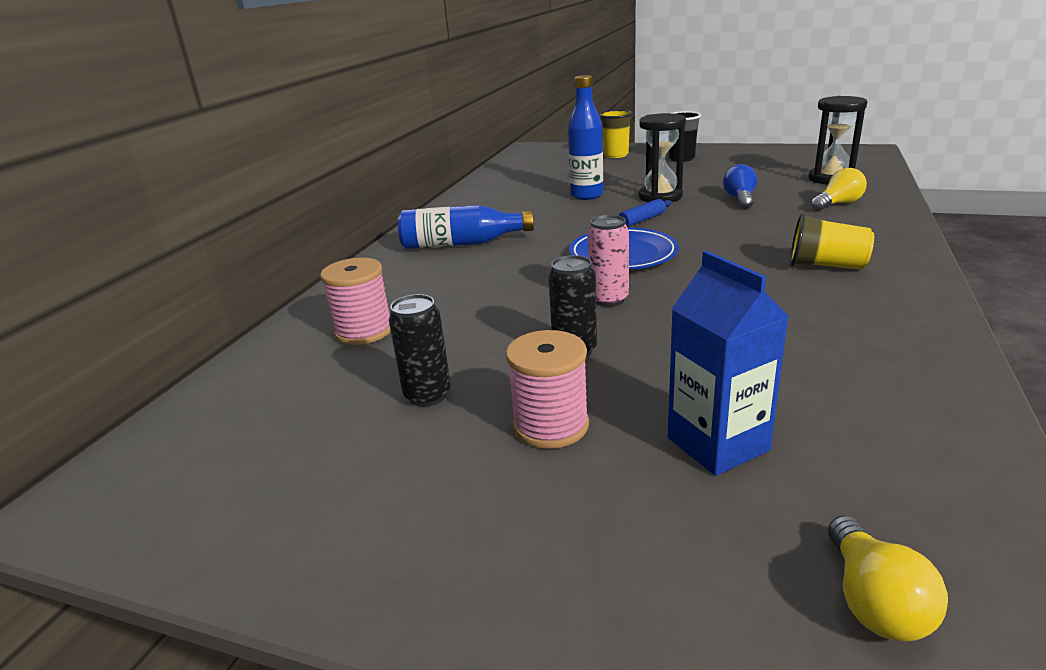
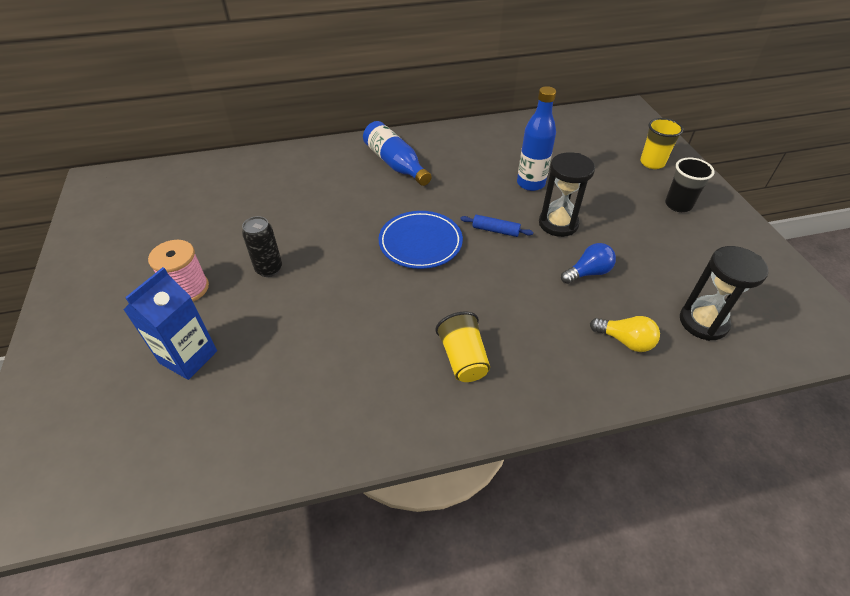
camera: 55 degrees right, 20 degrees up
(364, 331) = (259, 182): pink spool -> none
(427, 395) = (202, 234): black can -> none
(609, 299) = (343, 260): pink can -> none
(874, 601) = (78, 441): yellow light bulb -> none

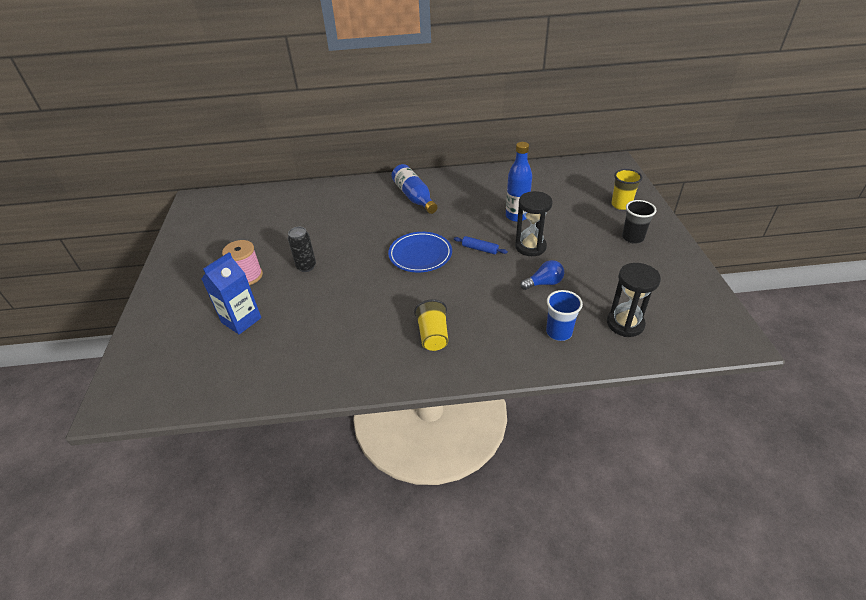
camera: 10 degrees right, 5 degrees down
(625, 341) = (559, 332): yellow light bulb -> blue cup

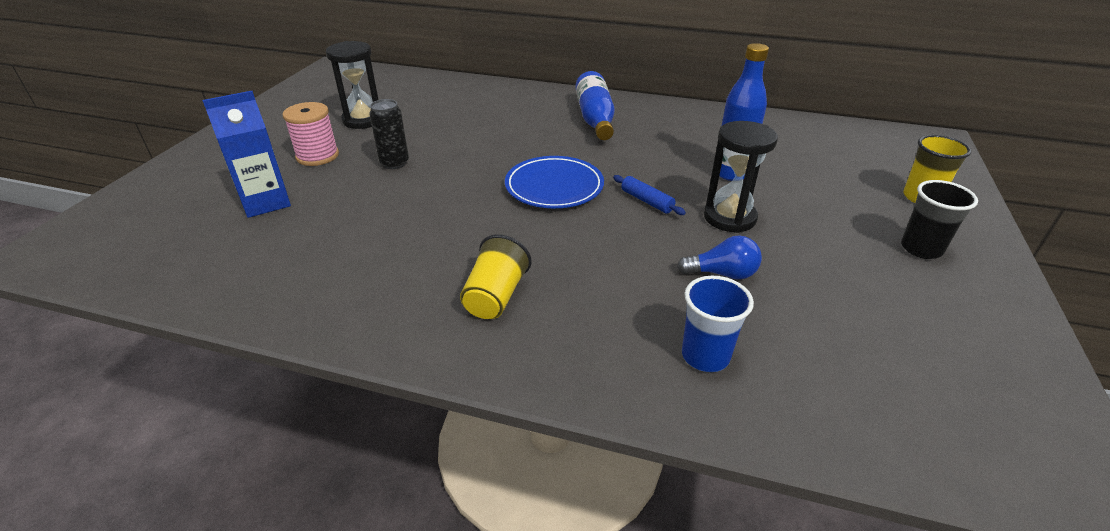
camera: 20 degrees right, 5 degrees down
(625, 324) = (840, 381): black hourglass -> black hourglass (363, 120)

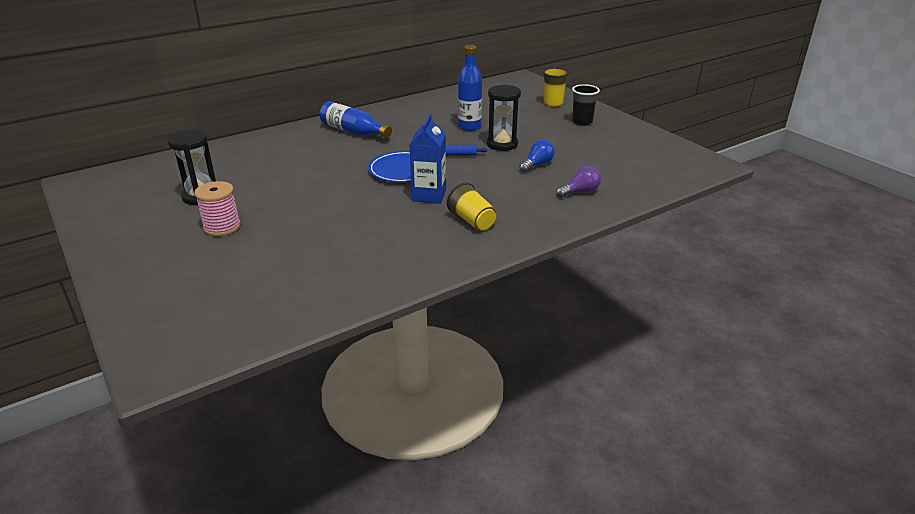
camera: 50 degrees left, 5 degrees down
(265, 202) = (252, 261): blue carton -> blue carton (429, 195)
(394, 163) = (286, 204): black can -> none
(705, 356) = (580, 192): blue cup -> purple light bulb

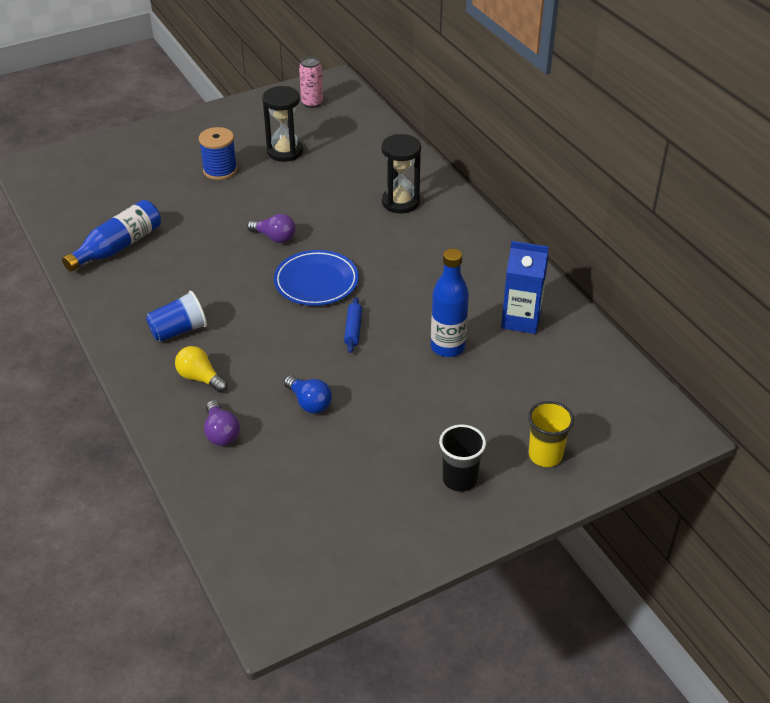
camera: 95 degrees right, 10 degrees up
(113, 189) = (312, 103): none -> pink can
(222, 227) = (220, 170): pink spool -> blue spool
(342, 191) = (274, 237): none -> purple light bulb
(353, 131) = (438, 241): blue bottle -> blue bottle (118, 247)
(429, 195) = (247, 300): blue carton -> blue carton (521, 320)
(472, 221) = (179, 330): yellow cup -> blue cup
(502, 144) = (382, 375): black hourglass -> black hourglass (400, 202)
(526, 205) = (200, 378): none -> yellow light bulb

